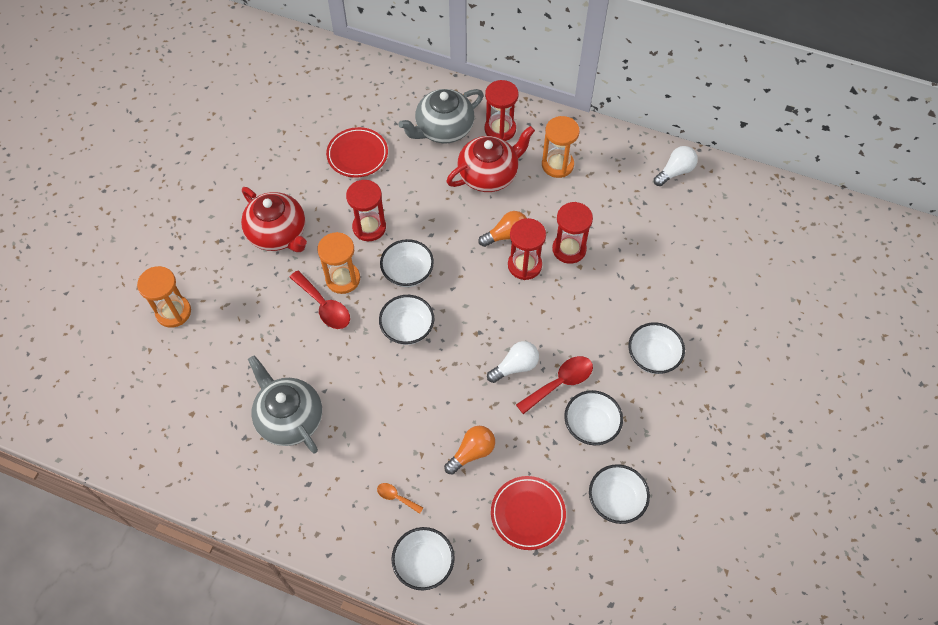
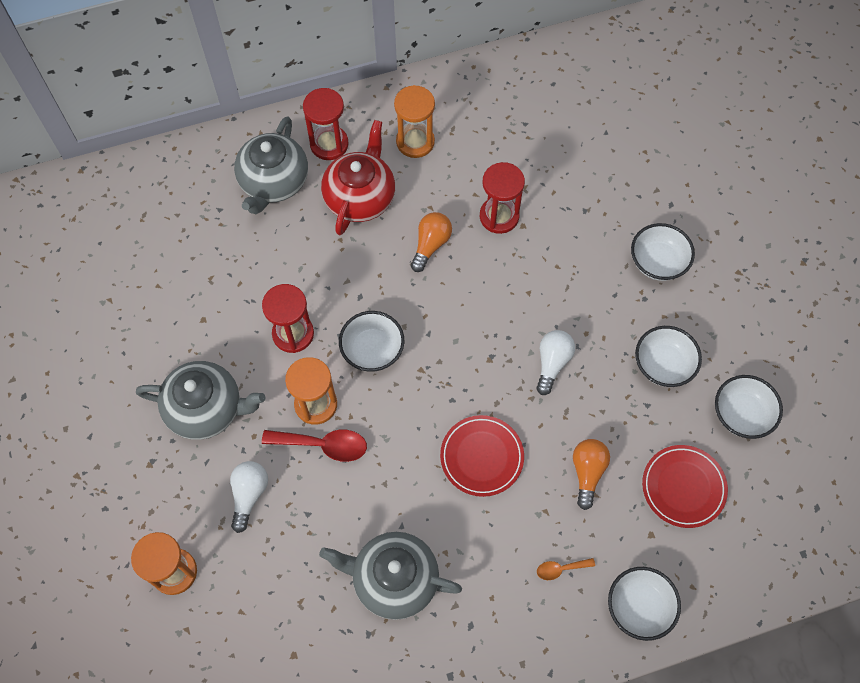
camera: 40 degrees left, 5 degrees up
(278, 234) = (206, 409): red teapot -> grey teapot
(357, 155) = (211, 269): red plate -> red plate (481, 457)
(407, 328) = (423, 404): white bowl -> none
(524, 265) = (473, 261): red hourglass -> none
(560, 383) = (603, 347): red spoon -> none
(675, 171) = (525, 74): white light bulb -> white light bulb (249, 495)

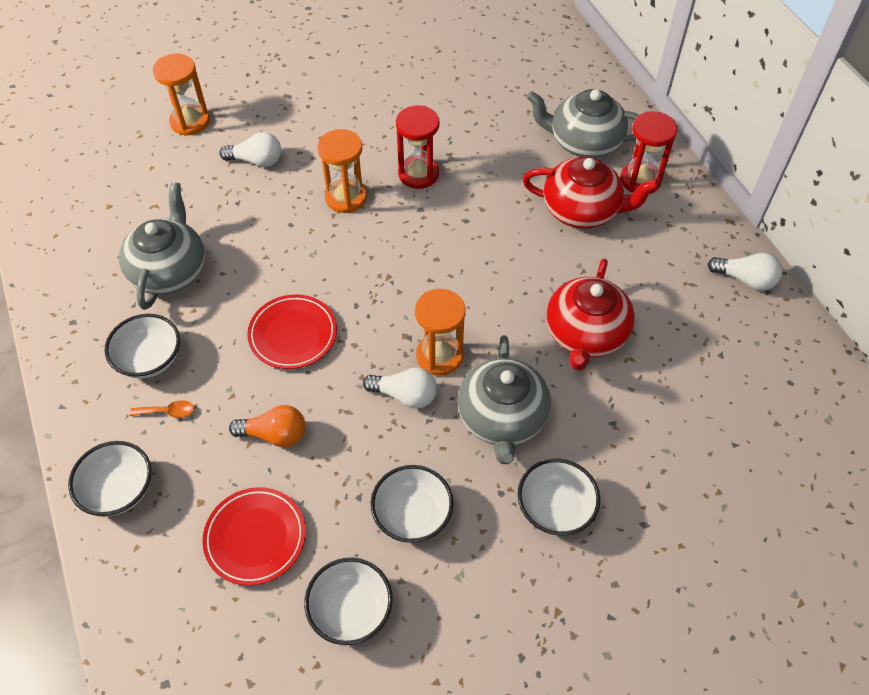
camera: 85 degrees right, 10 degrees down
(206, 409) = (338, 123): grey teapot -> grey teapot (502, 418)
(323, 445) = (304, 207): red spoon -> none
(372, 350) = (407, 235): white bowl -> white bowl (150, 359)
(415, 142) = (664, 251): orange hourglass -> orange hourglass (439, 356)
(430, 245) = (536, 274): orange light bulb -> none
(451, 89) = (745, 279): none -> white light bulb
(499, 216) = (585, 335): red hourglass -> red teapot
(560, 569) = (168, 412): orange spoon -> orange spoon turned 105 degrees clockwise

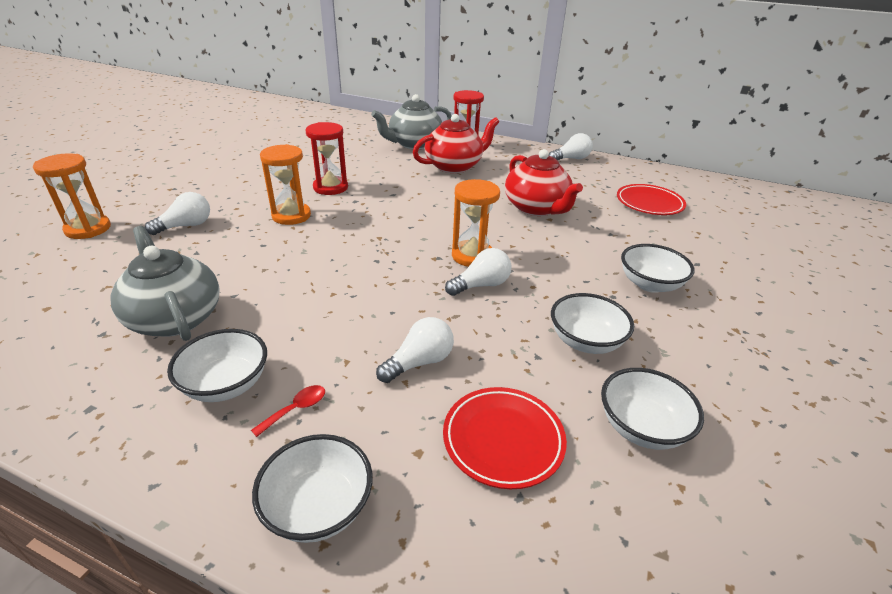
camera: 45 degrees left, 20 degrees down
(168, 412) = (296, 409): orange spoon -> red spoon
(275, 434) = (419, 362): orange light bulb -> white light bulb
(293, 334) = (349, 298): red plate -> red plate (649, 203)
(502, 418) = (555, 263): grey teapot -> none

